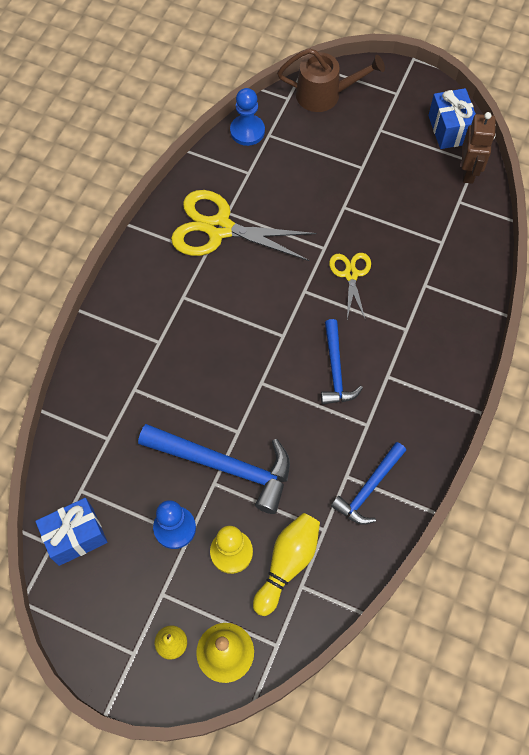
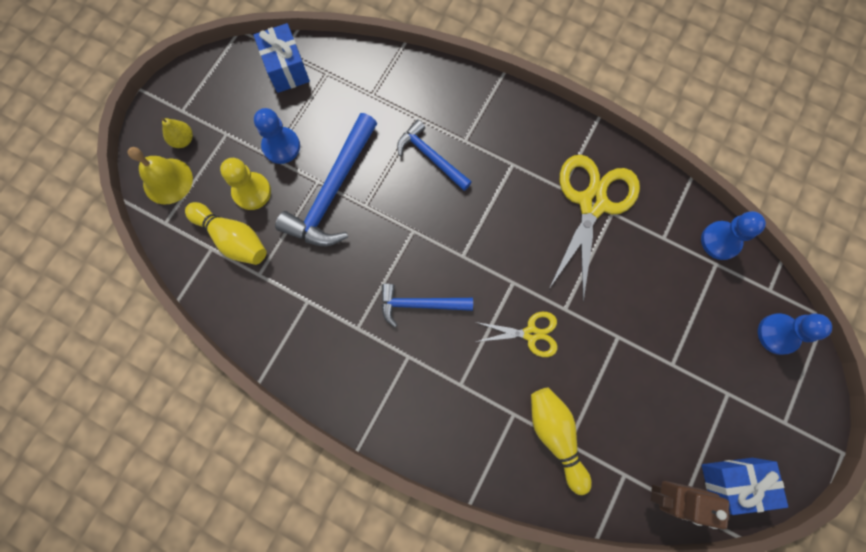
camera: 95 degrees right, 10 degrees up
(325, 94) = (778, 334): brown watering can -> blue pawn
(368, 488) = (291, 321): blue hammer -> blue hammer (431, 157)
(437, 252) = (555, 435): none -> yellow bowling pin

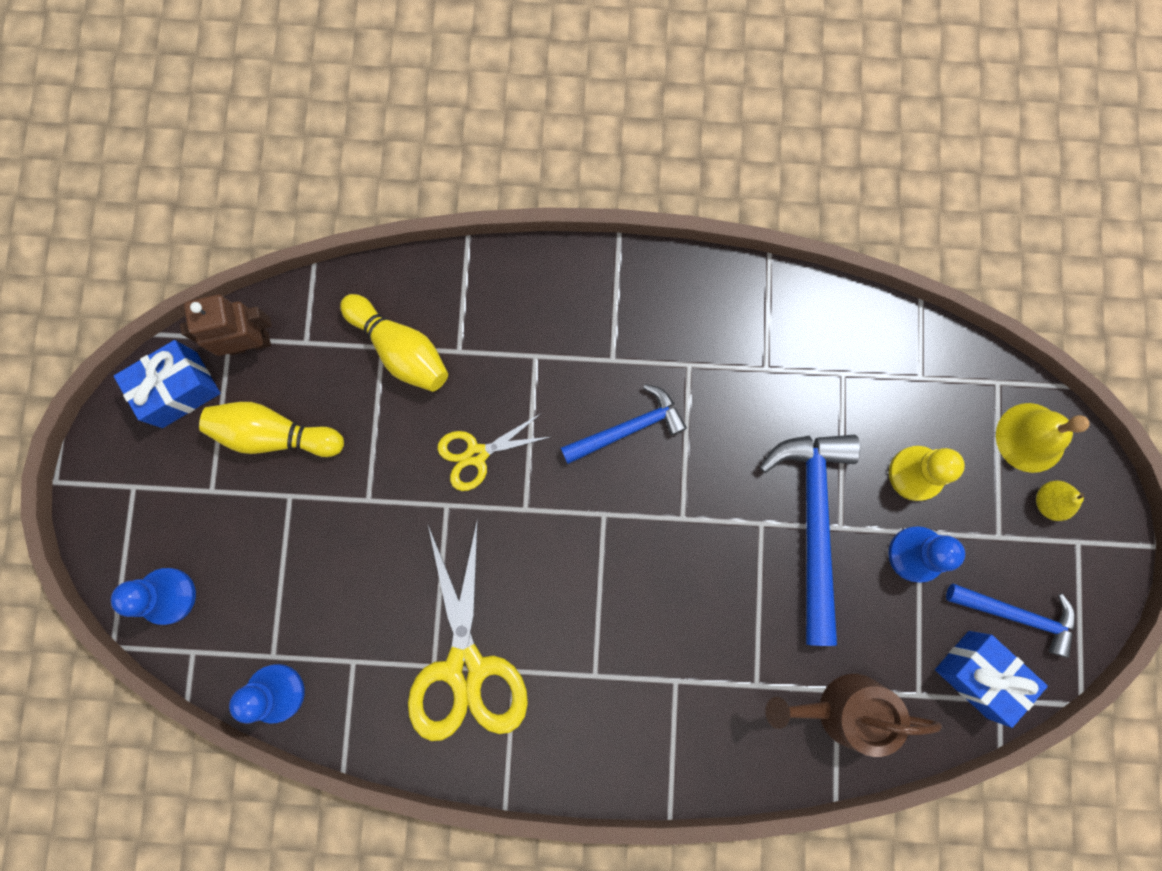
camera: 155 degrees right, 5 degrees up
(233, 238) = (902, 402): yellow bowling pin -> yellow bowling pin (274, 434)
(375, 84) = (842, 709): none -> brown watering can
(431, 157) = (710, 634): blue hammer -> blue hammer (1016, 615)

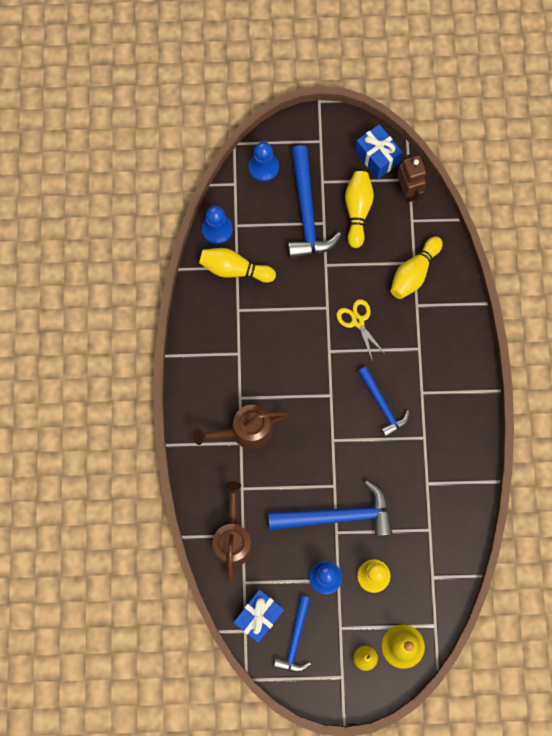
camera: 85 degrees right, 5 degrees down
(265, 525) = (306, 212): none -> blue hammer
(356, 666) = (234, 269): none -> yellow bowling pin
(465, 668) = (238, 327): yellow scissors -> none
(656, 672) = (245, 431): none -> brown watering can

